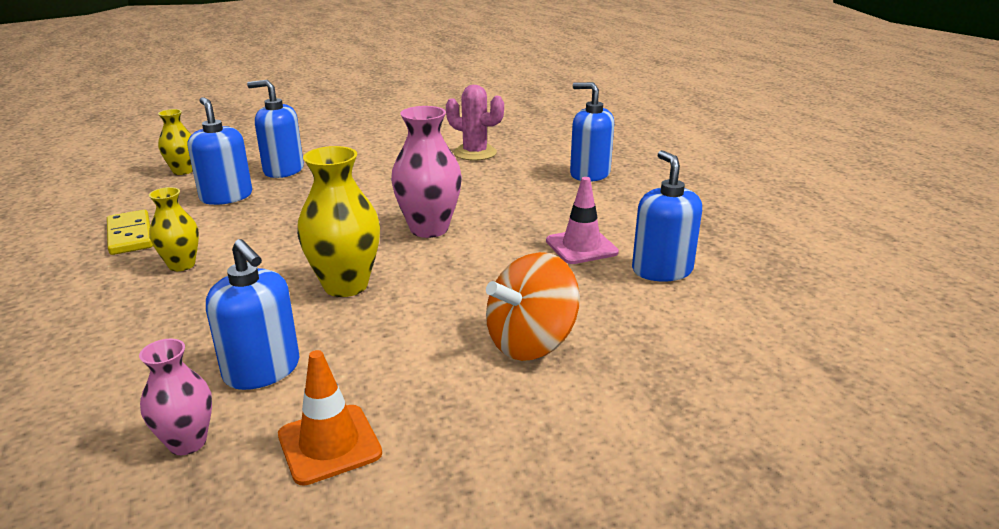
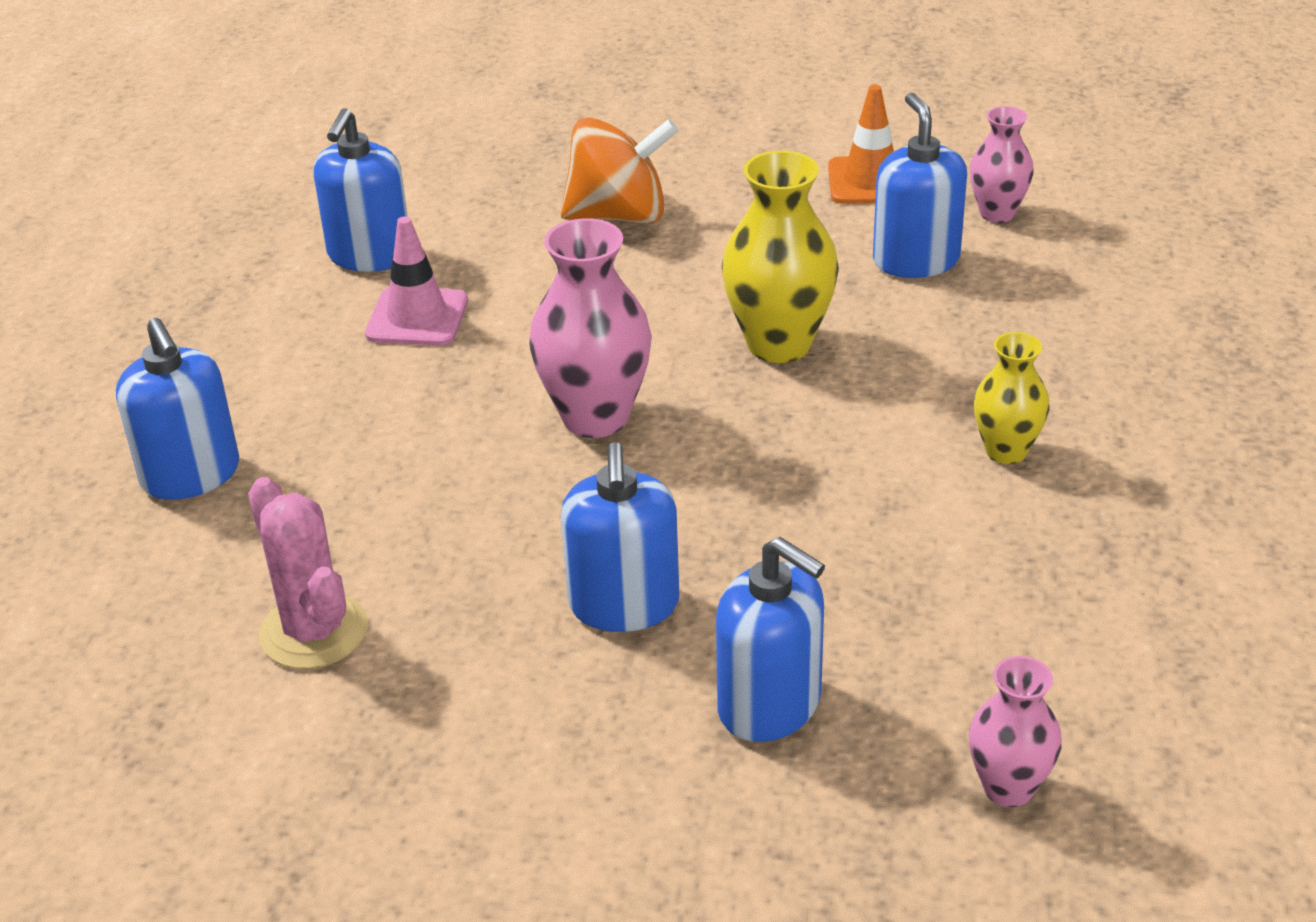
camera: 150 degrees left, 10 degrees up
(130, 235) = (1100, 555): yellow domino -> none
(183, 171) = (1008, 788): yellow vase -> pink vase
(226, 197) = (915, 631): blue soap dispenser -> blue soap dispenser (624, 605)

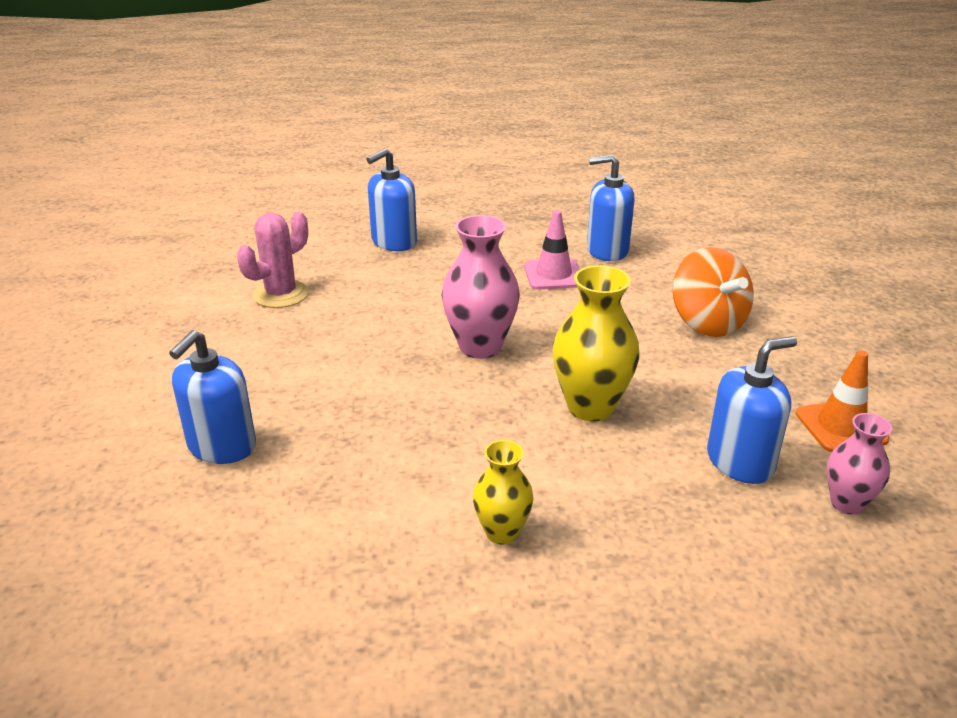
camera: 75 degrees right, 5 degrees down
(624, 605) = (308, 382): blue soap dispenser -> none
(1008, 788) = (138, 558): pink vase -> none

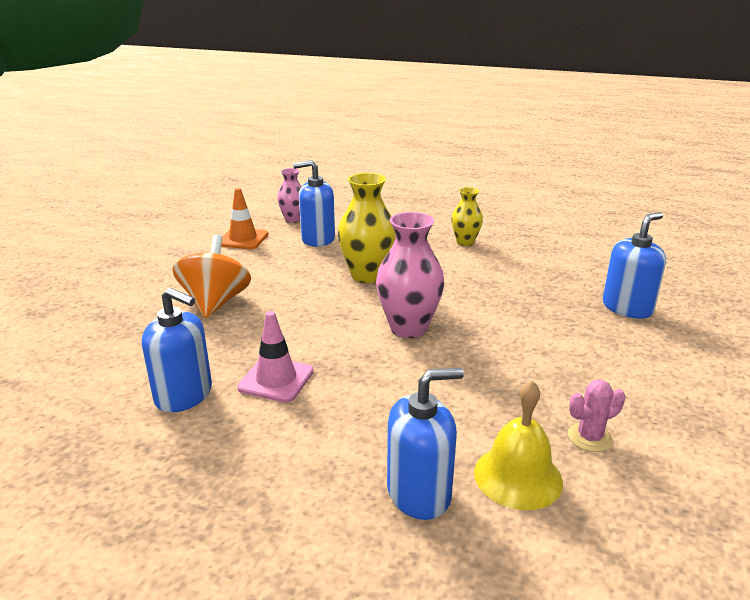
camera: 155 degrees left, 5 degrees down
(281, 294) = (589, 437): pink cactus -> pink cactus, size x0.64
(332, 262) = (518, 476): none -> yellow bell

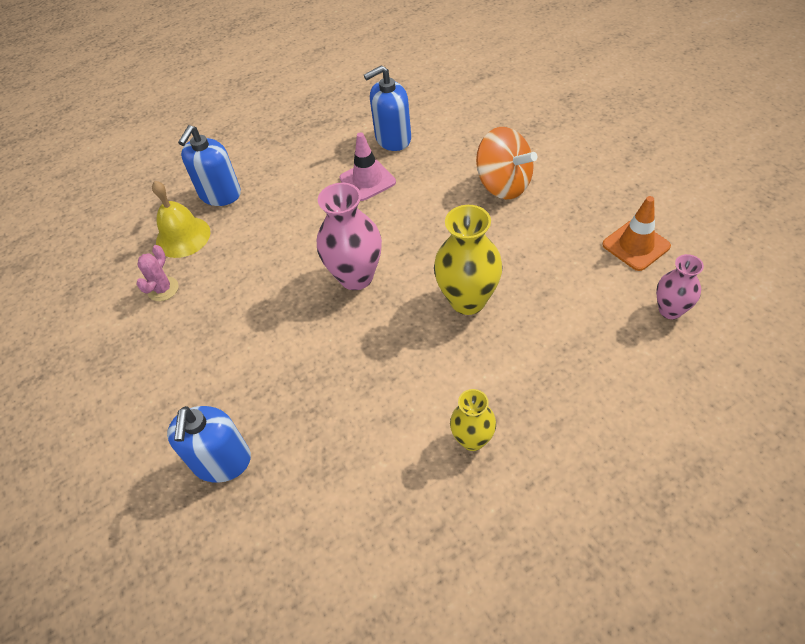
camera: 135 degrees right, 25 degrees up
(317, 239) = (590, 305): blue soap dispenser -> none

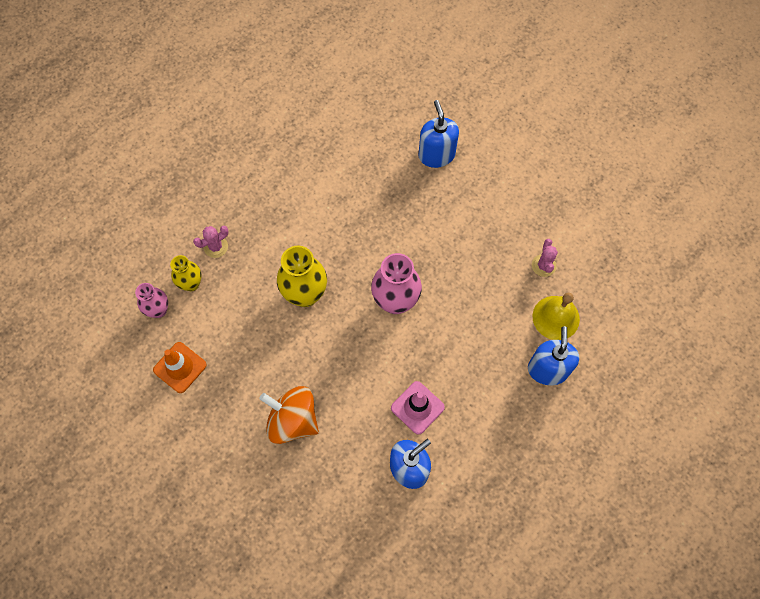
camera: 160 degrees right, 15 degrees up
(472, 439) = (286, 195): yellow vase -> yellow vase (191, 284)
(589, 379) = (216, 247): none -> pink cactus

